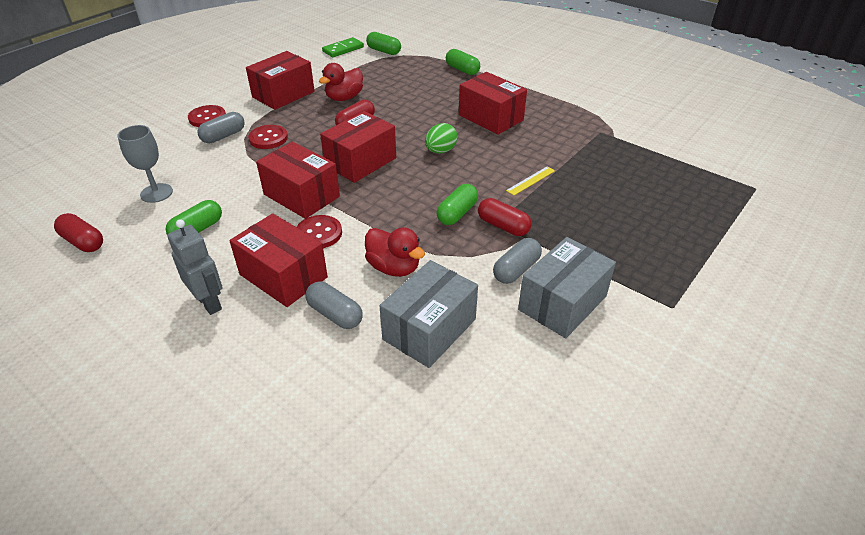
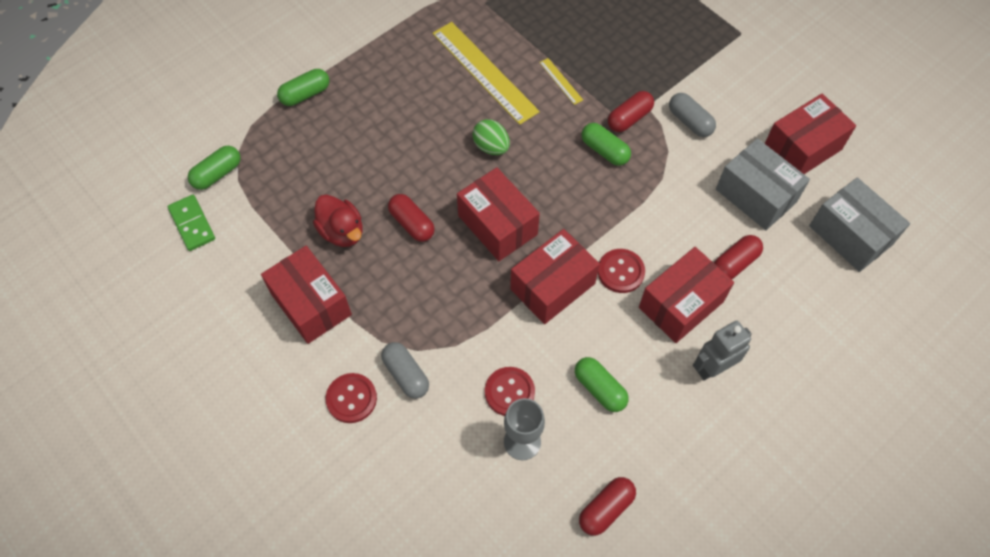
camera: 80 degrees left, 20 degrees up
(268, 138) = (424, 321): red button -> red button (509, 392)
(335, 314) = (734, 263): grey capsule -> red capsule
(394, 267) = (678, 212): red duck -> none
(490, 118) = (432, 89): red box -> red box (802, 148)
(521, 140) = (484, 72): none -> yellow ruler
(562, 303) = (732, 100): grey box -> grey box (850, 235)

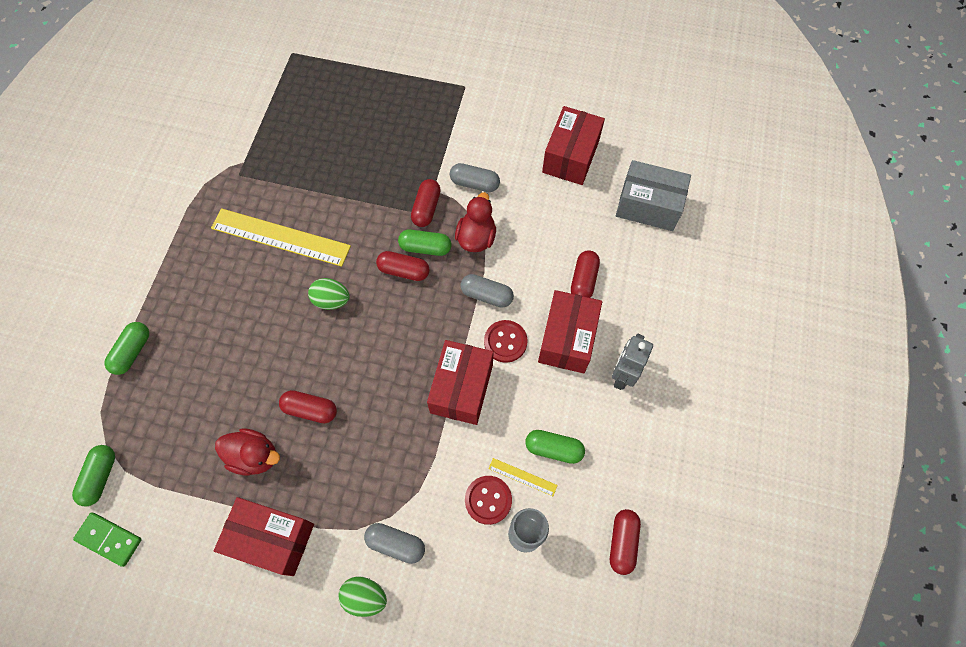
camera: 35 degrees left, 5 degrees up
(351, 398) = (365, 597): red button -> green egg
(497, 225) = (383, 365): red box -> none
(561, 81) = (350, 208): yellow ruler -> yellow ruler (522, 476)
(571, 159) = (404, 270): none -> red capsule
(632, 222) = (486, 295): none -> grey capsule
(658, 168) = (476, 237): none -> red duck
(755, 195) = (562, 215): grey box -> none

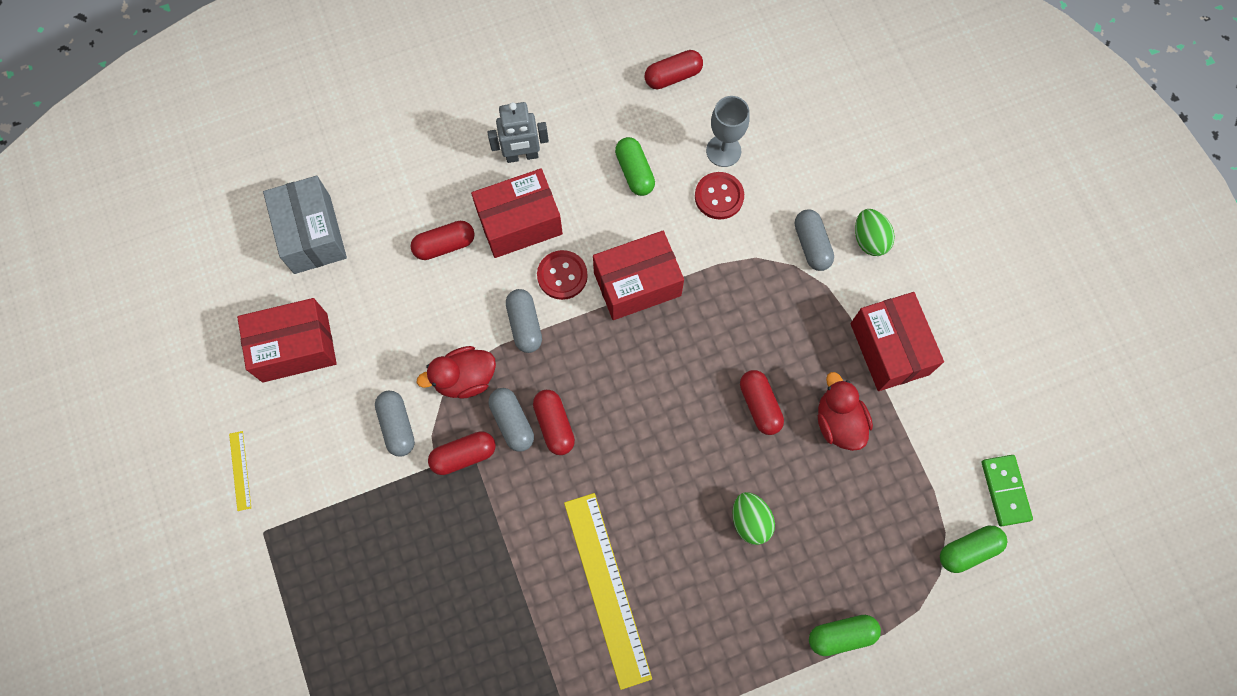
camera: 125 degrees left, 5 degrees up
(331, 300) = (638, 473): green egg -> green egg (750, 521)
(425, 247) = (512, 422): green capsule -> grey capsule
(522, 476) = (678, 182): yellow ruler -> yellow ruler (240, 470)

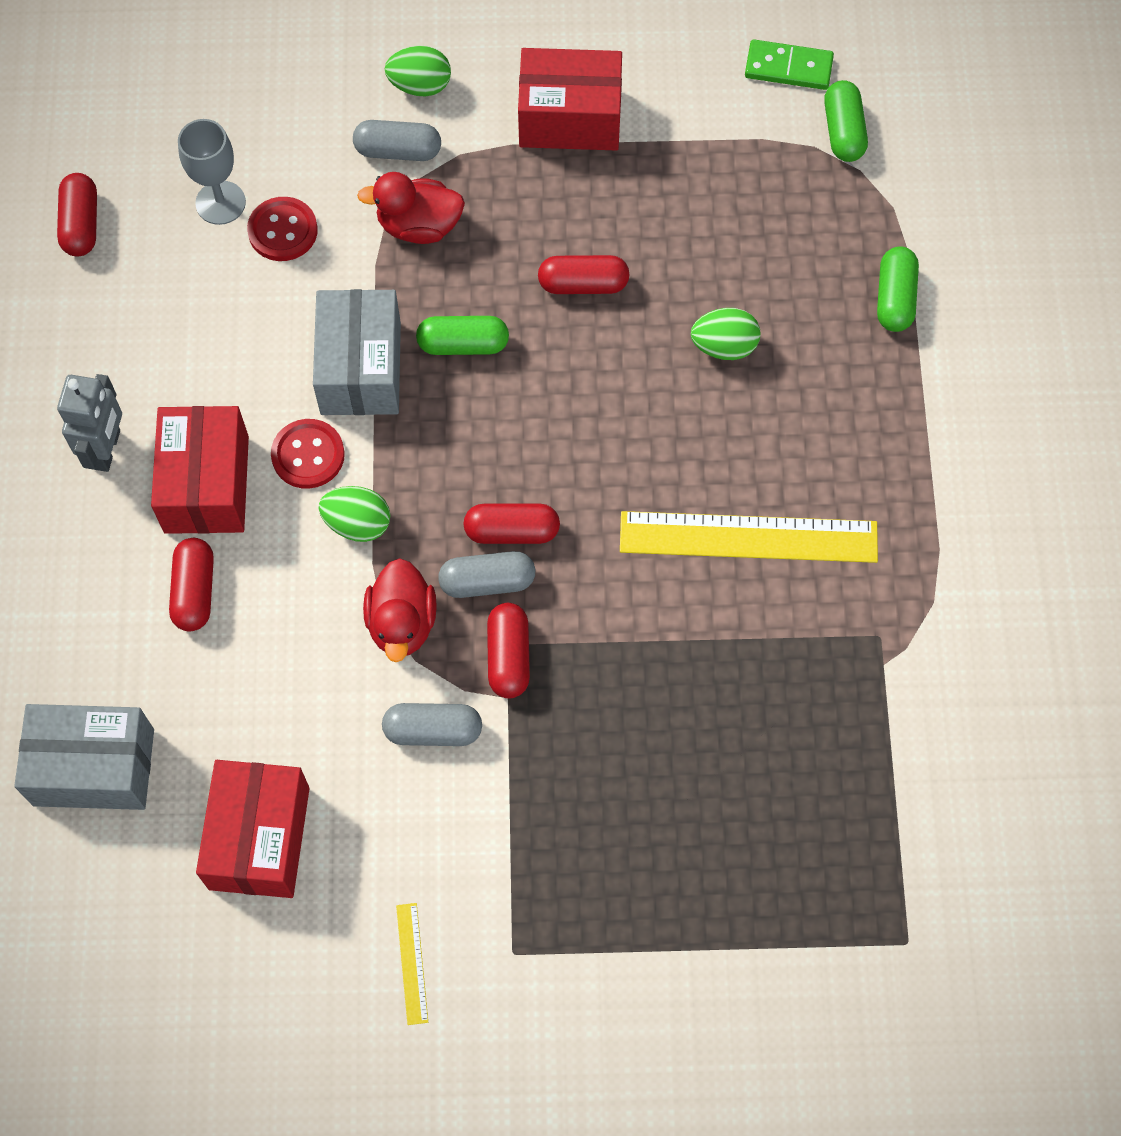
camera: 70 degrees left, 5 degrees down
(240, 470) = (411, 963): yellow ruler -> yellow ruler turned 75 degrees clockwise
(525, 325) = (357, 524): grey capsule -> green egg
(634, 172) = (200, 318): green capsule -> green capsule (463, 344)
(637, 284) = (360, 368): red box -> grey box
(838, 422) = (639, 206): red duck -> red duck (419, 226)

